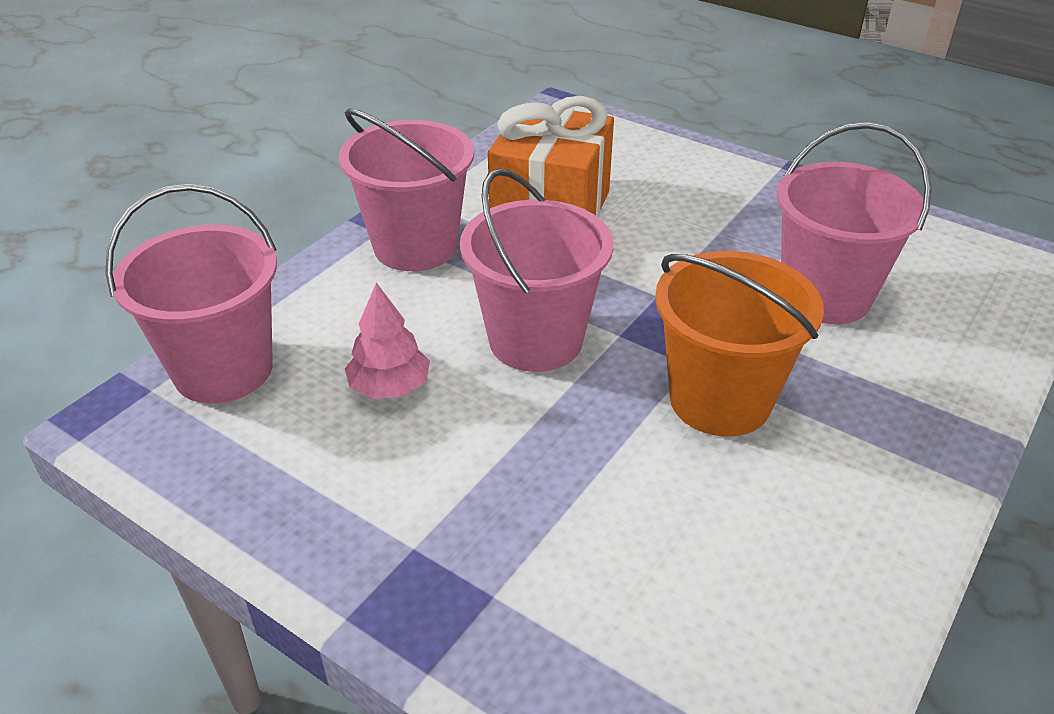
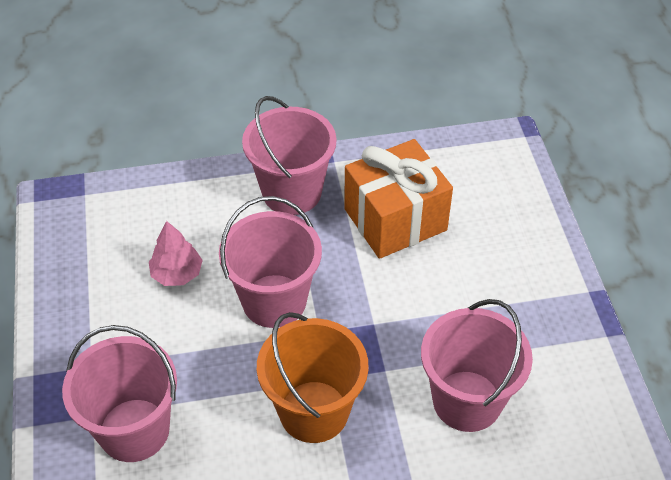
camera: 45 degrees right, 10 degrees up
(223, 369) = (122, 205): pink bucket -> pink bucket (134, 430)

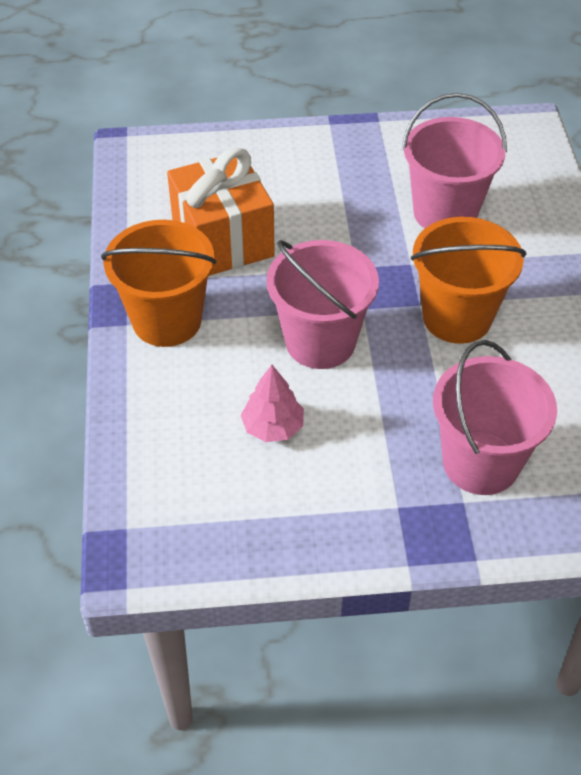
camera: 85 degrees left, 0 degrees up
(292, 192) = (167, 320): pink bucket -> orange bucket

